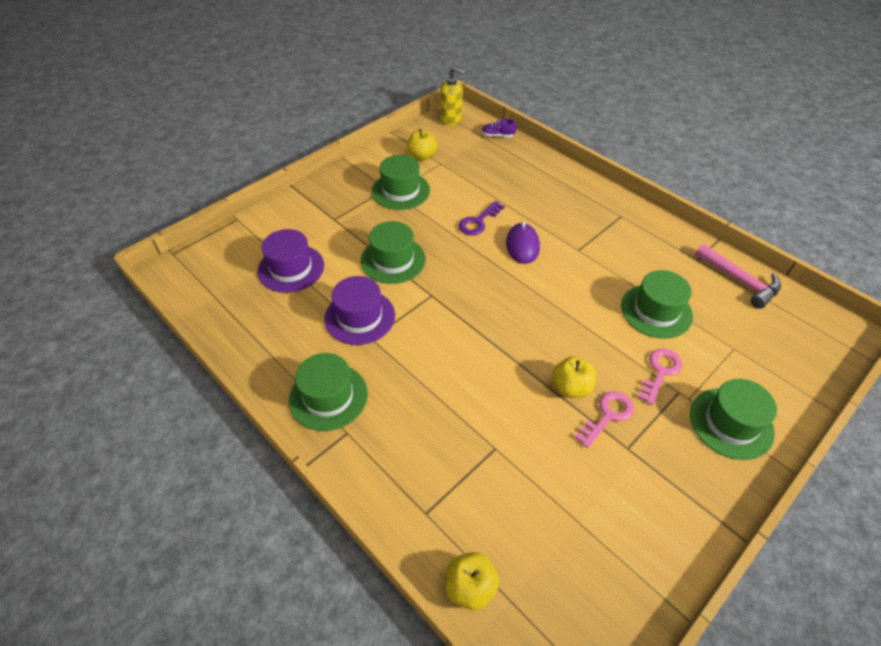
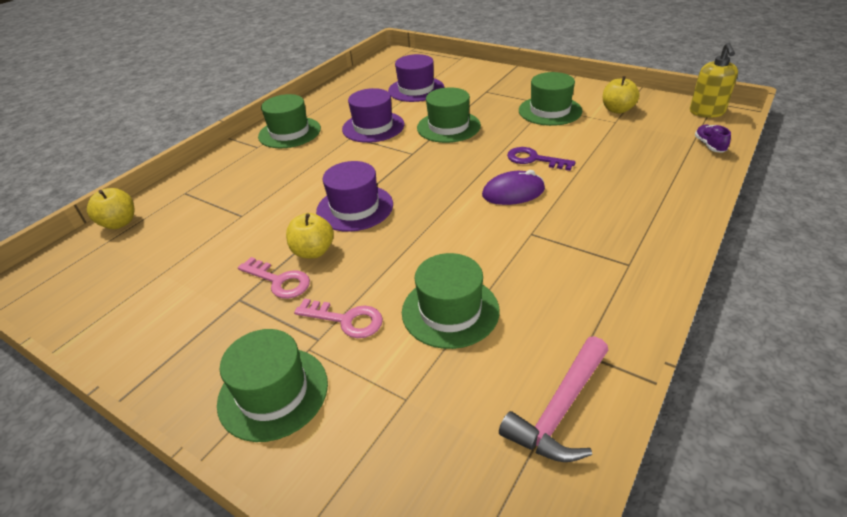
camera: 80 degrees right, 10 degrees down
(511, 350) = (355, 208): none -> purple hat

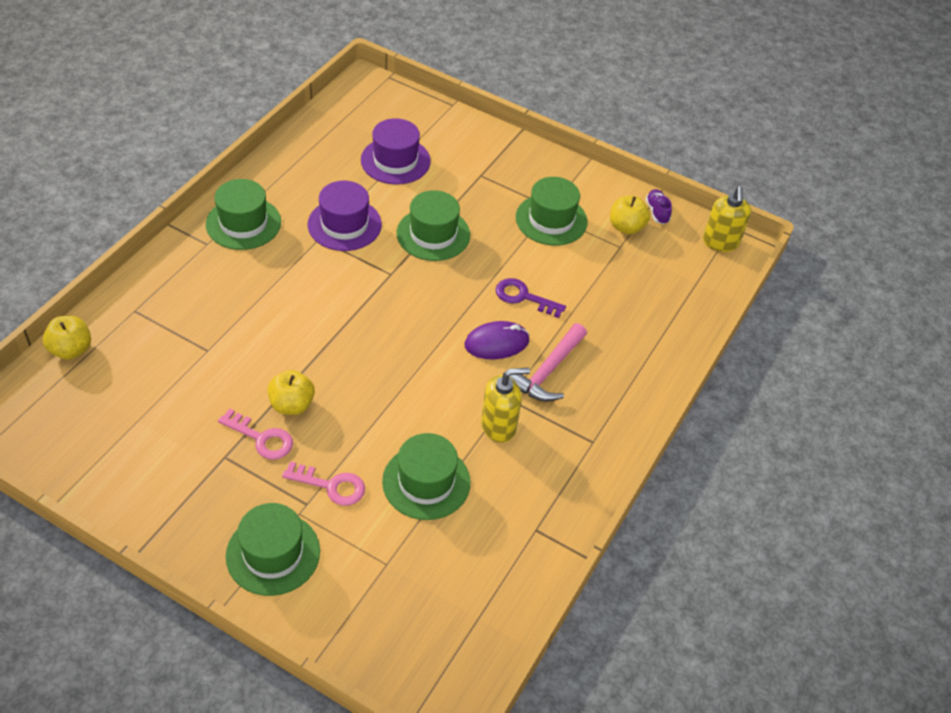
camera: 10 degrees left, 10 degrees up
(355, 208) = (330, 350): purple hat -> none
(524, 256) = (499, 426): none -> yellow soap dispenser
(560, 410) = (510, 578): pink hammer -> pink hammer (547, 371)
(709, 145) = (708, 295): purple shoe -> purple shoe (657, 212)

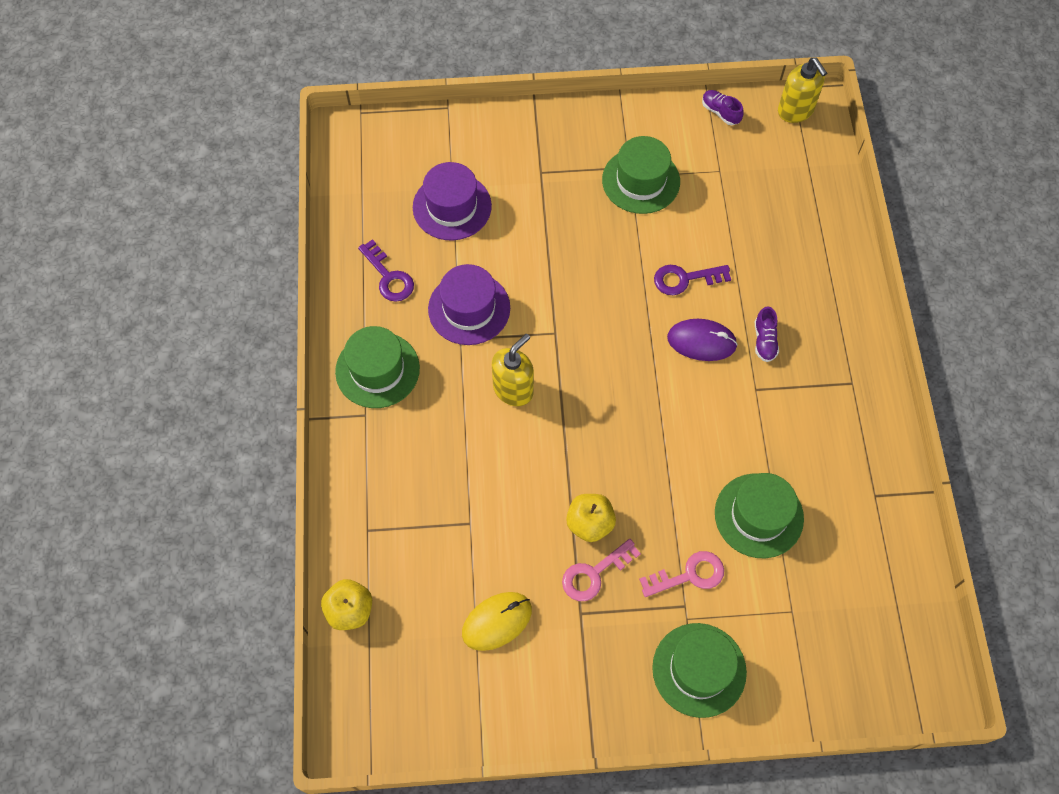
camera: 30 degrees left, 15 degrees up
(161, 422) = (497, 621): none -> yellow mouse
(261, 438) = (594, 573): pink key -> pink key turned 150 degrees clockwise
(308, 176) = (388, 277): none -> purple key
(433, 234) = (555, 265): green hat -> none
(496, 343) = (701, 341): purple mouse -> purple mouse turned 60 degrees clockwise
(499, 426) = (770, 421): yellow soap dispenser -> yellow soap dispenser (513, 389)
(547, 371) = (764, 341): pink hammer -> purple shoe
(626, 227) = (708, 146): yellow apple -> none

